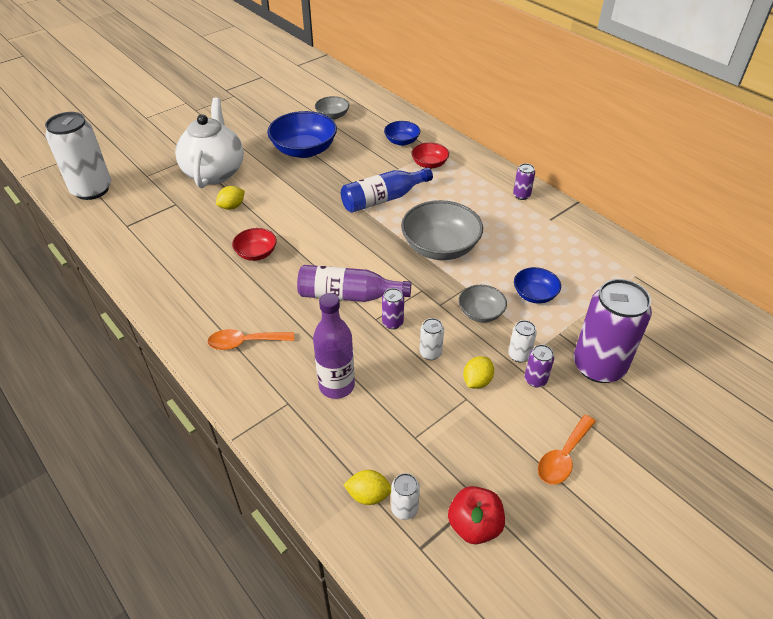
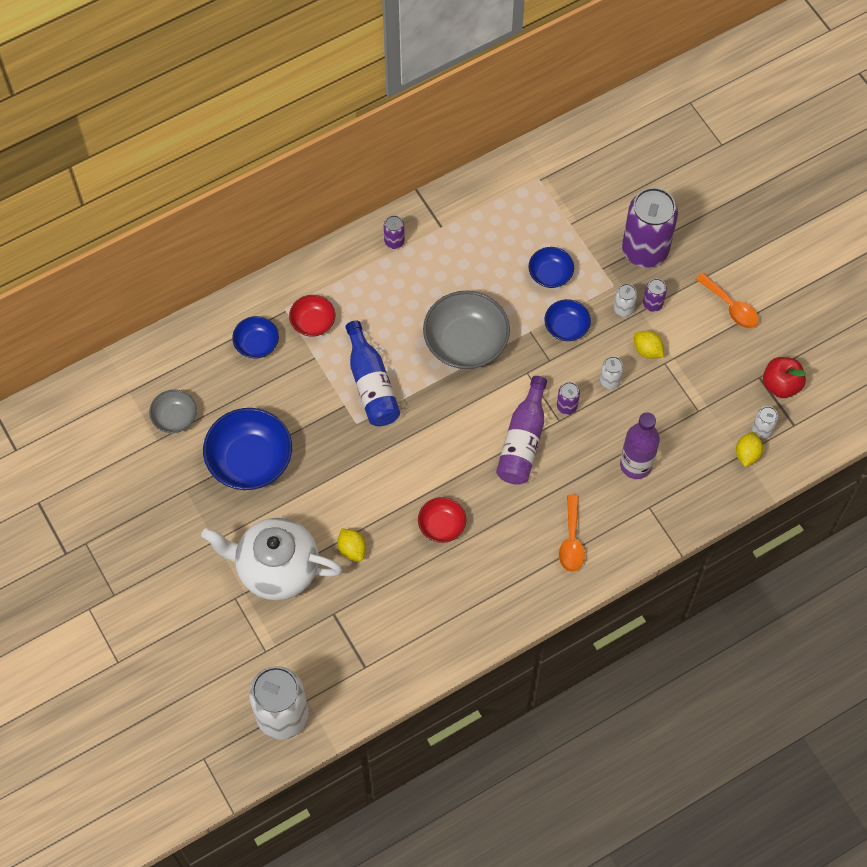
camera: 80 degrees left, 20 degrees up
(481, 313) = (566, 327): grey bowl -> blue bowl

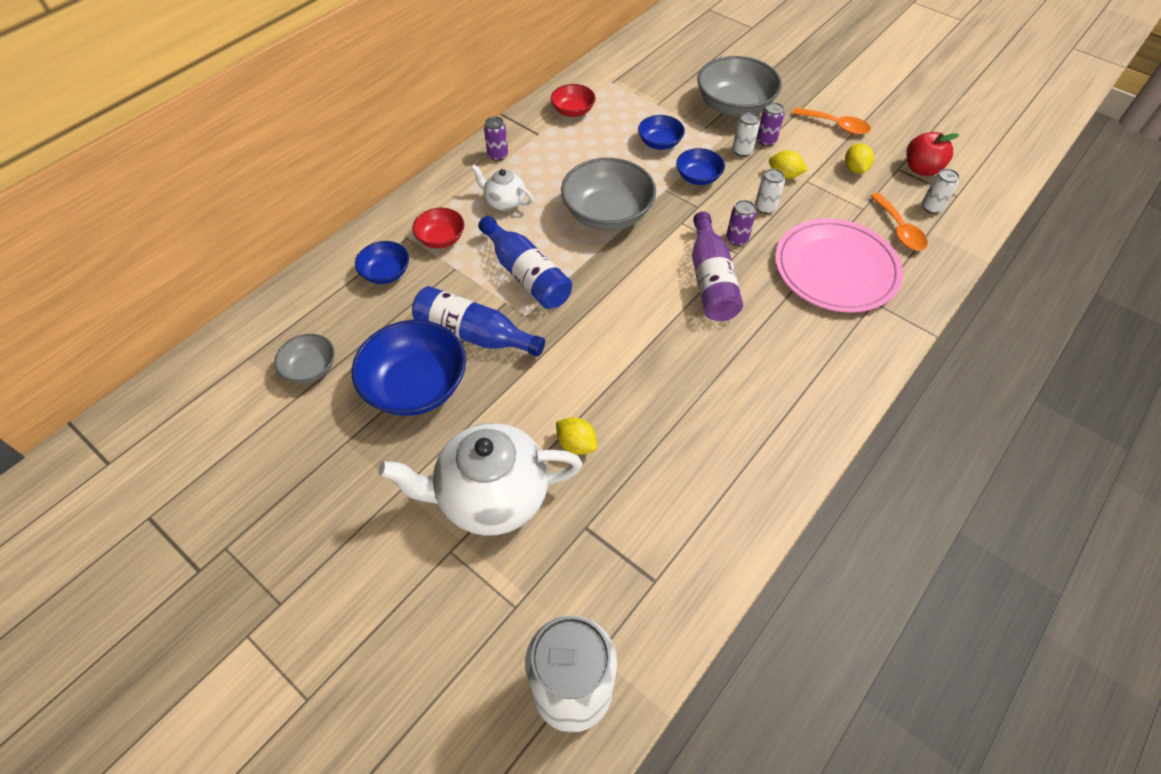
camera: 20 degrees left, 10 degrees down
(309, 428) = (474, 334): none -> blue bottle
(380, 299) = (504, 202): none -> white teapot
(442, 525) = (668, 386): red bowl -> red bowl (573, 111)
(571, 541) = (816, 357): orange spoon -> orange spoon (899, 229)
(636, 465) = (836, 269): purple bottle -> pink plate
(645, 250) = (734, 106): purple can -> grey bowl
(747, 454) = (933, 230): yellow lemon -> yellow lemon (855, 169)

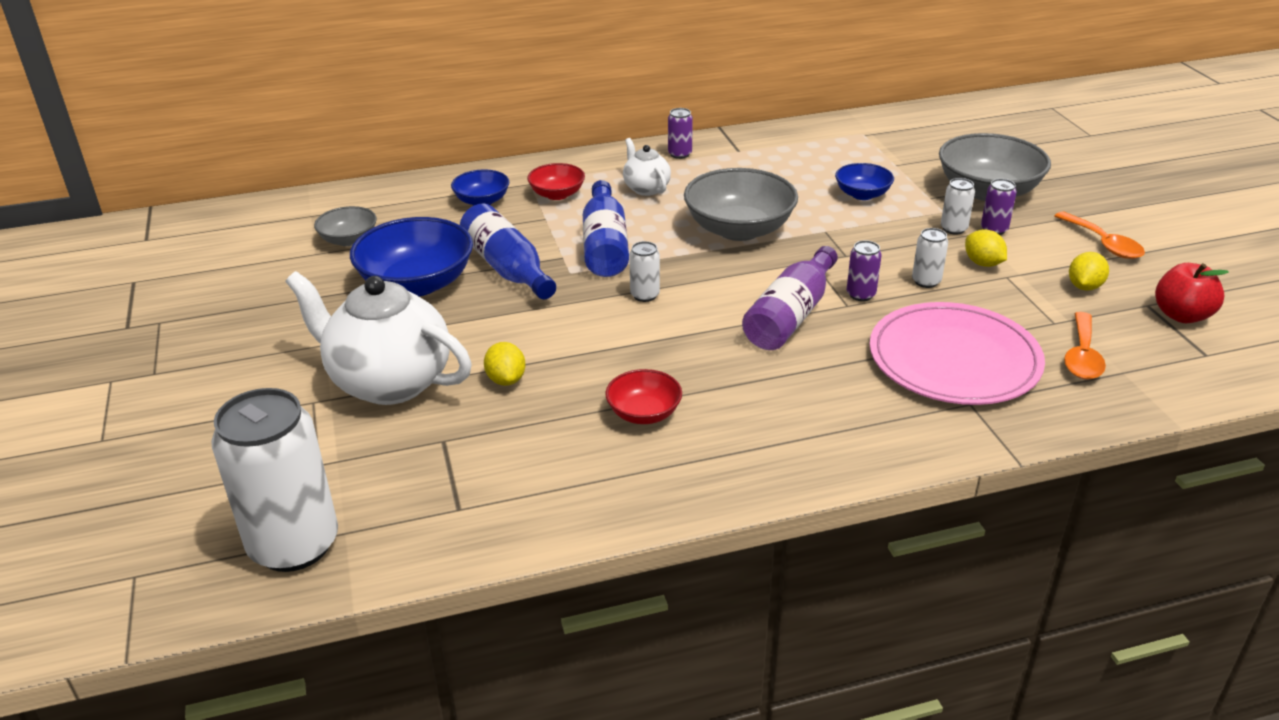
camera: 35 degrees right, 20 degrees down
(573, 111) = (795, 144): red bowl -> red bowl (644, 413)
(698, 177) = (874, 233): blue bowl -> none
(931, 207) = (1154, 353): white can -> white can (645, 295)

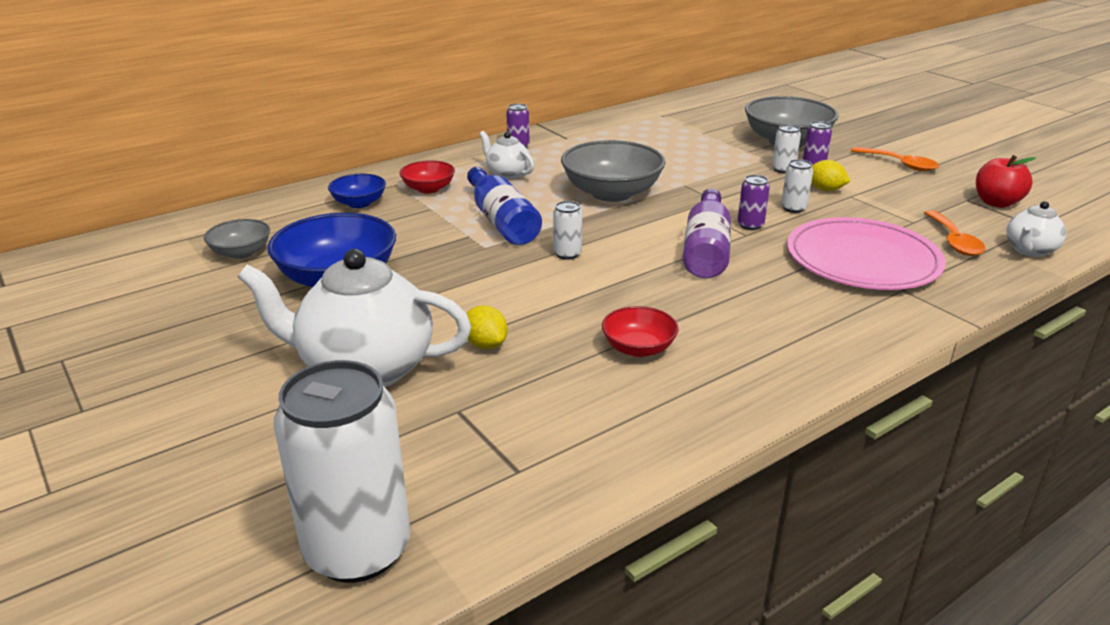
camera: 20 degrees left, 5 degrees down
(508, 268) = (422, 252): blue bottle -> none
(862, 194) = (692, 155): blue bowl -> none
(1084, 286) = (912, 194): yellow lemon -> none
(1165, 385) = (1029, 251): none -> white teapot

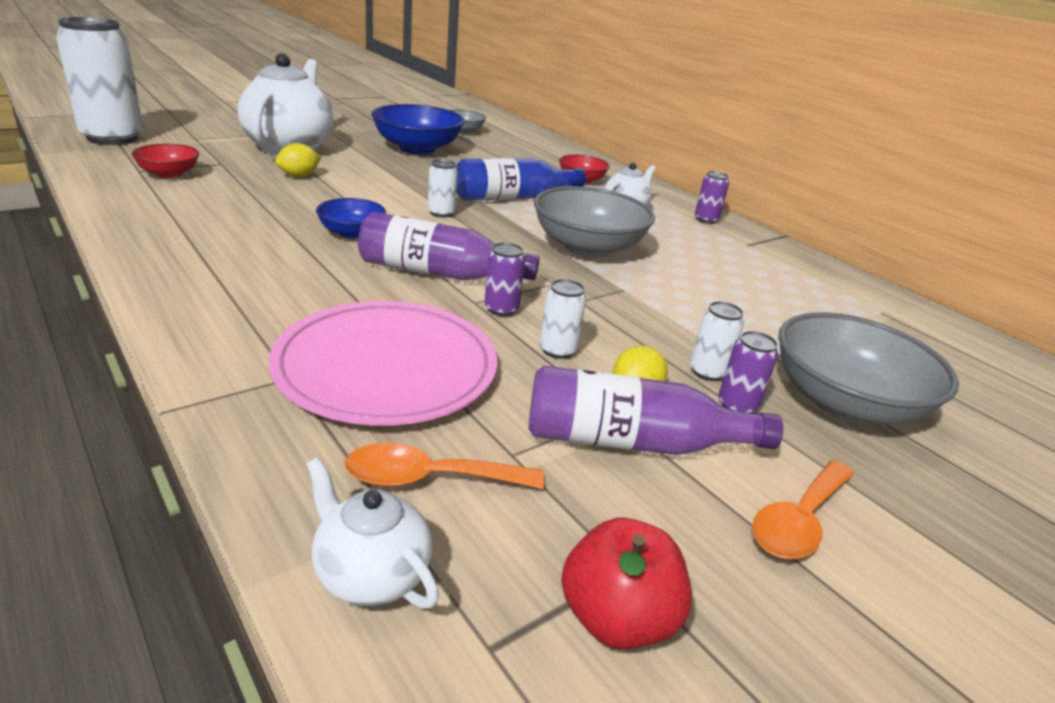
camera: 85 degrees right, 0 degrees up
(359, 203) = (547, 159): blue bowl -> blue bowl (351, 233)
(638, 348) = (258, 218): red bowl -> red bowl (169, 173)
(873, 193) = (633, 442): none -> purple bottle

